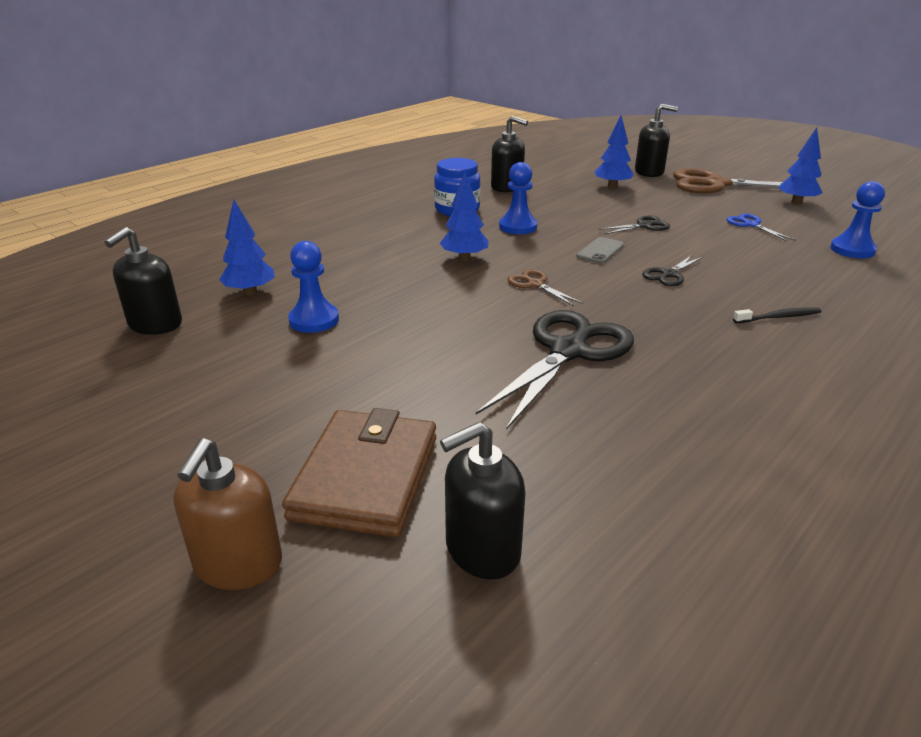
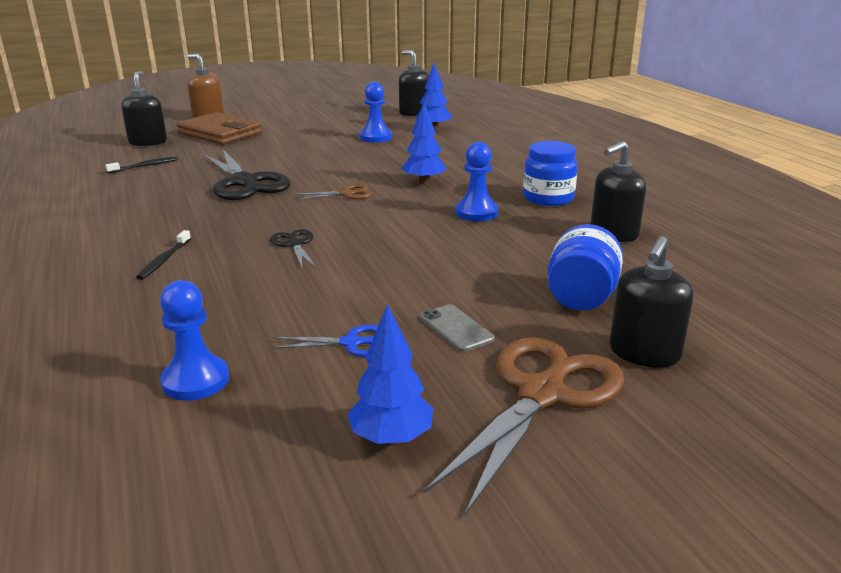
camera: 115 degrees right, 5 degrees down
(599, 469) = (145, 166): none -> black toothbrush
(600, 251) = (379, 231): grey phone -> grey phone (456, 328)
(612, 186) = (581, 297): blue tree -> blue jar
(644, 226) = (418, 272): black scissors -> none

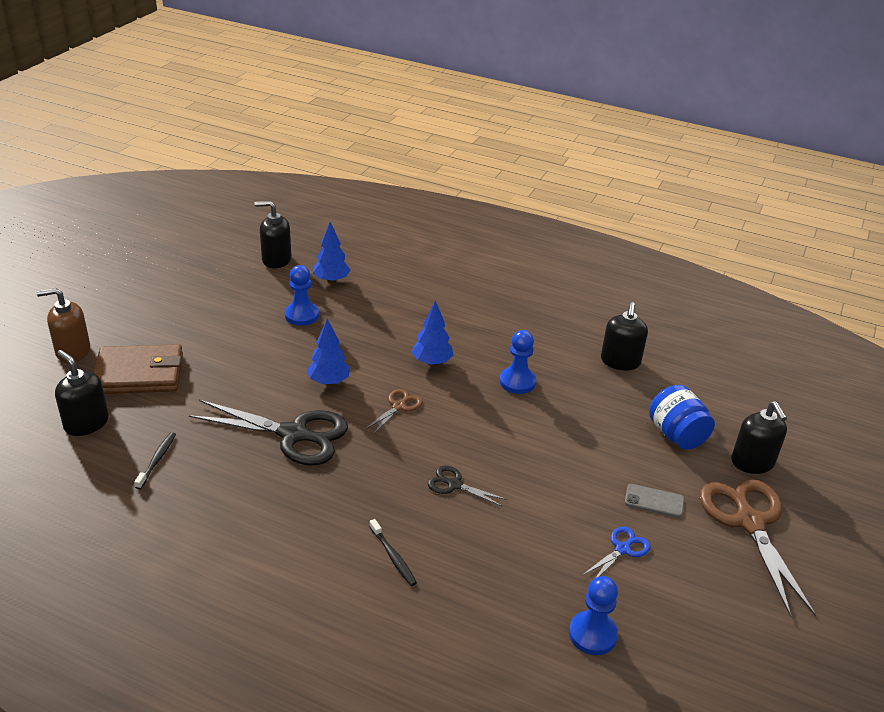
camera: 45 degrees left, 10 degrees up
(391, 438) = (731, 597): blue tree -> blue tree (329, 381)
(548, 198) = (538, 340): blue jar -> none

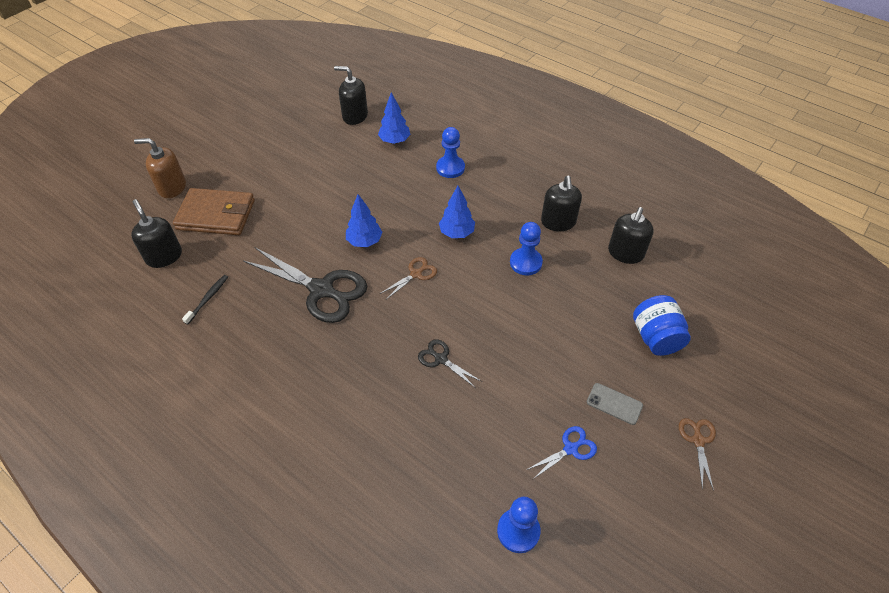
camera: 15 degrees right, 15 degrees up
(302, 315) = (360, 173): blue pawn -> blue pawn (450, 168)
(393, 557) = (369, 422): black toothbrush -> none
(749, 522) = (698, 440): brown scissors -> brown scissors, size x0.48
(752, 462) = (720, 377): black soap dispenser -> black soap dispenser (558, 222)

